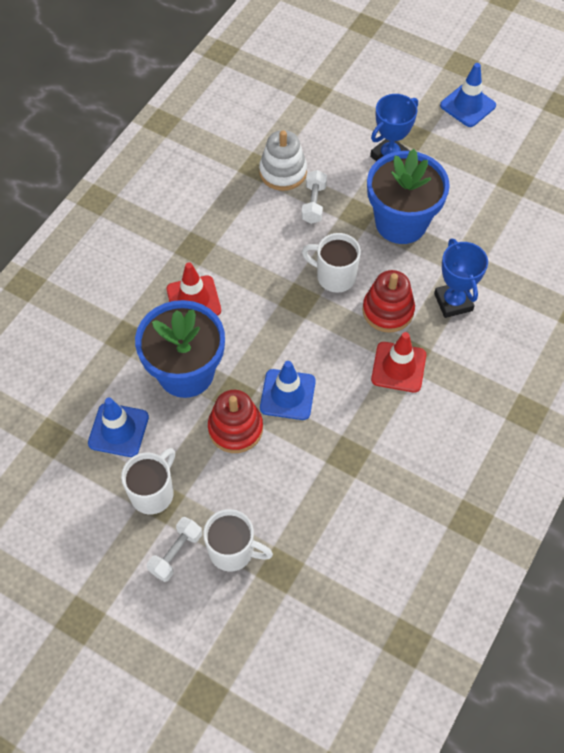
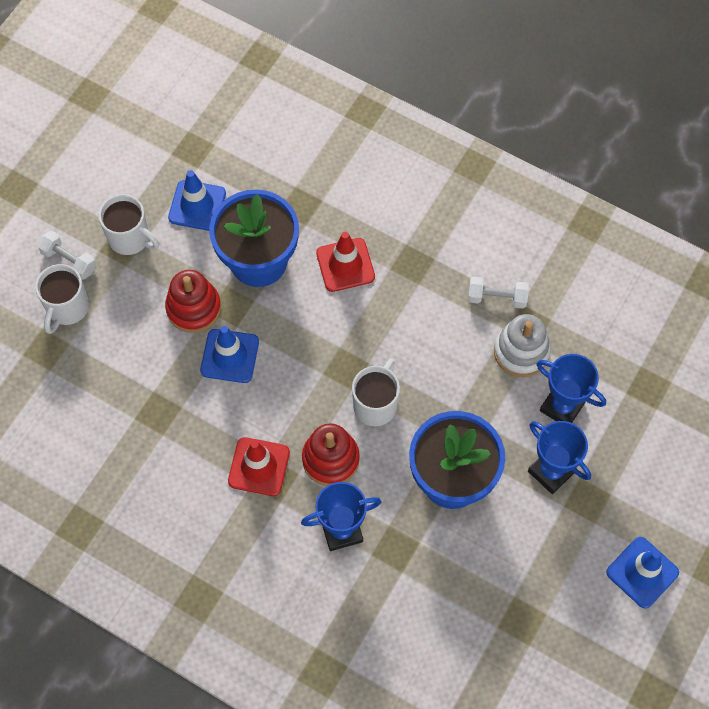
camera: 90 degrees right, 5 degrees up
(313, 204) = (476, 384): white dumbbell -> white dumbbell (497, 298)
(332, 147) = (562, 407): none -> blue trophy

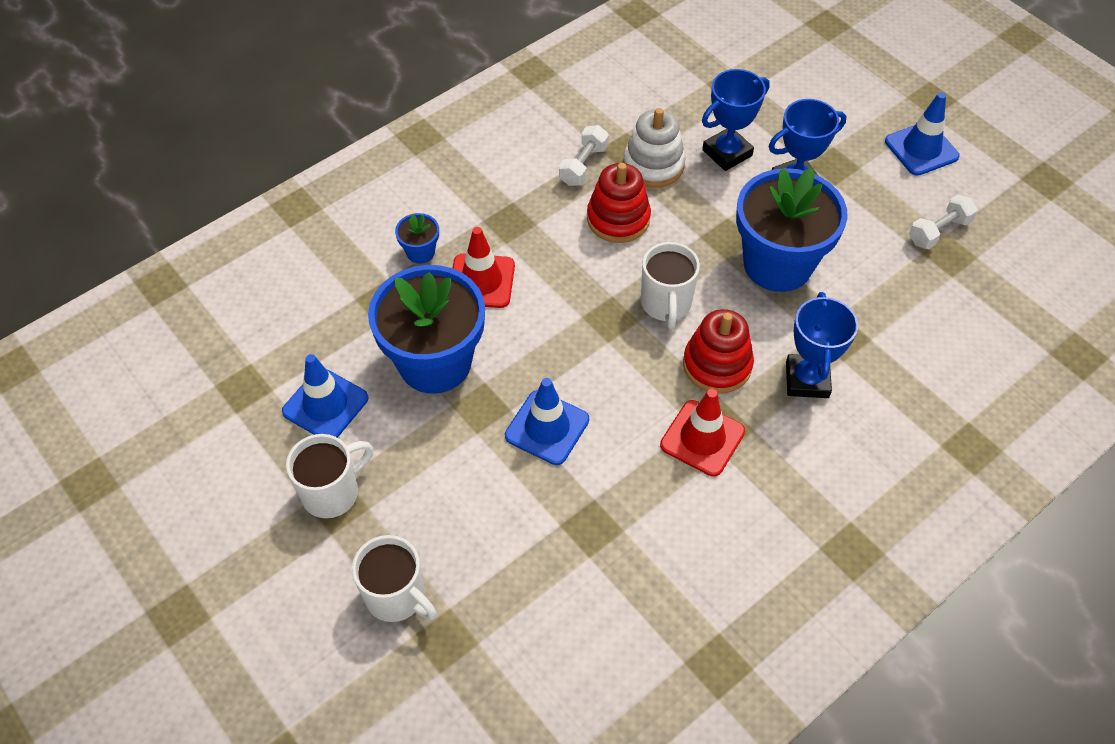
camera: 70 degrees left, 10 degrees down
(69, 261) = (326, 575): white dumbbell -> white dumbbell (939, 231)
(193, 308) = (465, 448): red stacking toy -> red stacking toy (618, 219)
(356, 212) = (420, 252): none -> blue flower pot
(376, 405) = (666, 304): white mug -> white mug turned 135 degrees counterclockwise

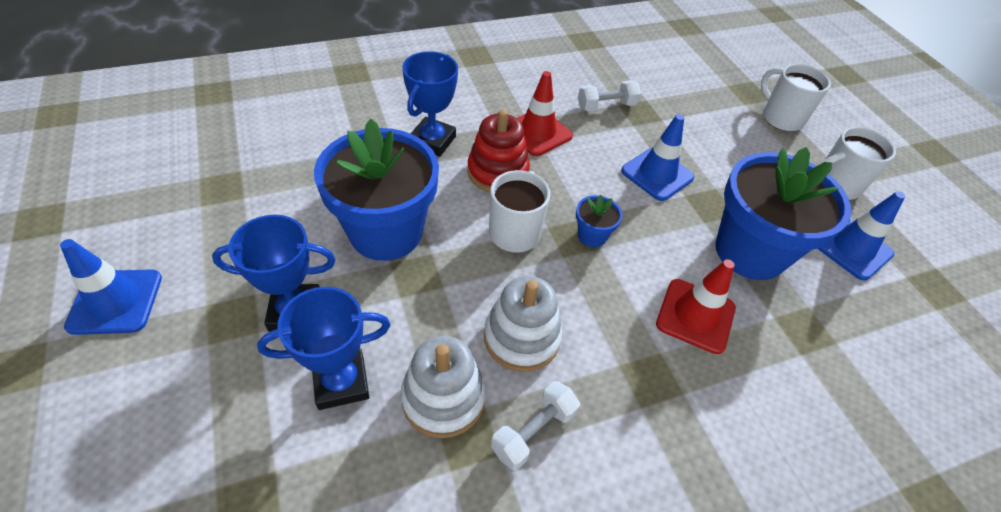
camera: 165 degrees left, 5 degrees down
(420, 252) = (763, 375): blue flower pot -> blue flower pot (592, 236)
(618, 219) = (521, 337): red stacking toy -> white stacking toy
(939, 231) = (206, 209): white dumbbell -> white dumbbell (606, 106)

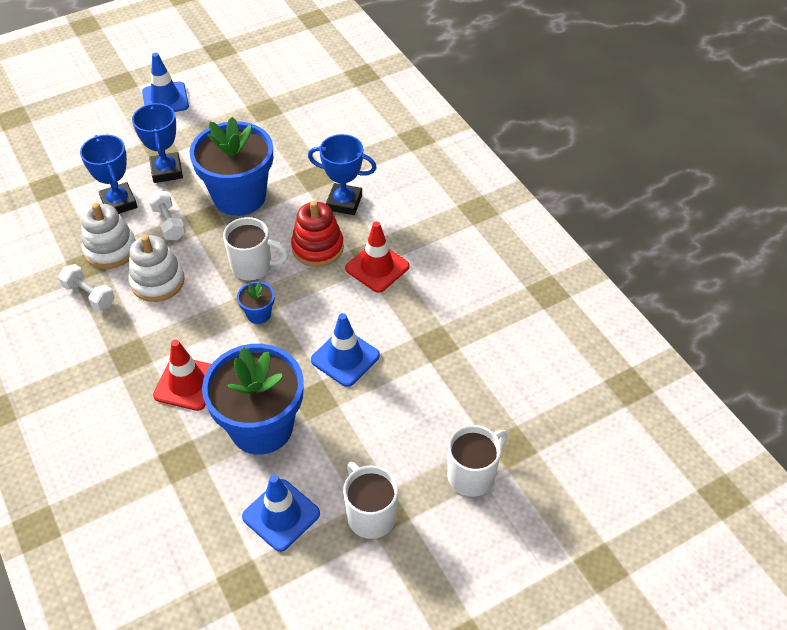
camera: 85 degrees right, 0 degrees up
(606, 106) = (435, 315): white dumbbell -> white dumbbell (168, 223)

